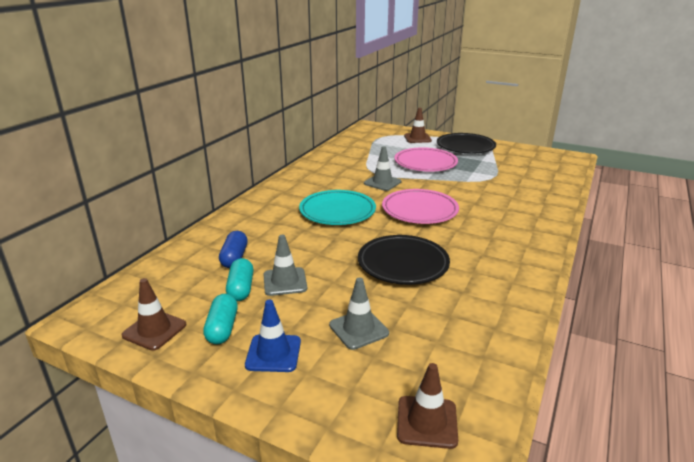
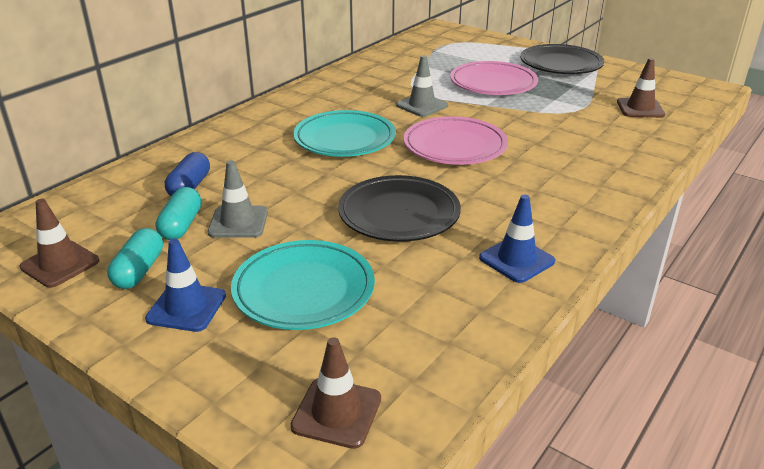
camera: 10 degrees right, 5 degrees up
(358, 329) = (304, 290): grey traffic cone -> turquoise plate
(417, 138) = (498, 48): brown traffic cone -> brown traffic cone (640, 108)
(502, 289) = (516, 260): none -> blue traffic cone

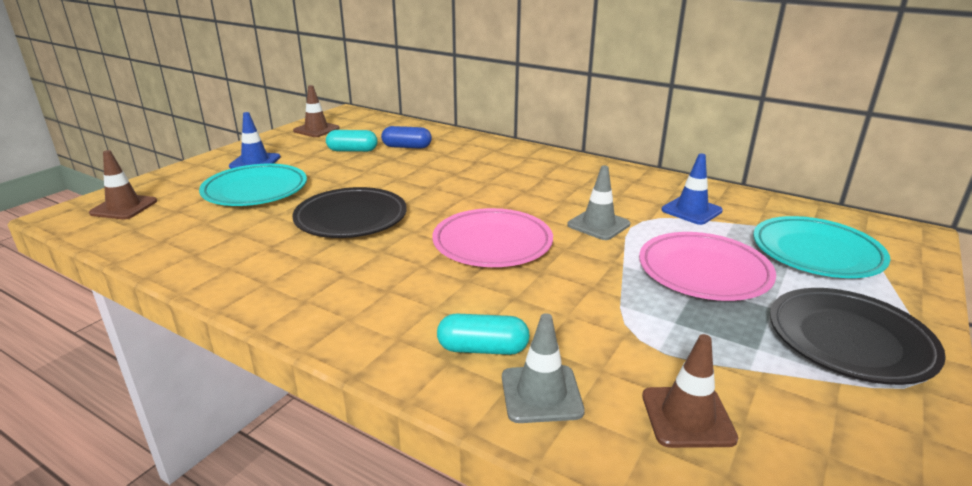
camera: 85 degrees right, 5 degrees down
(139, 271) = (301, 147): turquoise capsule -> turquoise capsule (483, 349)
(238, 222) = (352, 165): grey traffic cone -> grey traffic cone (541, 394)
(344, 139) = (498, 191): turquoise plate -> turquoise plate (816, 253)
(516, 260) = (256, 272): blue traffic cone -> blue traffic cone (691, 210)

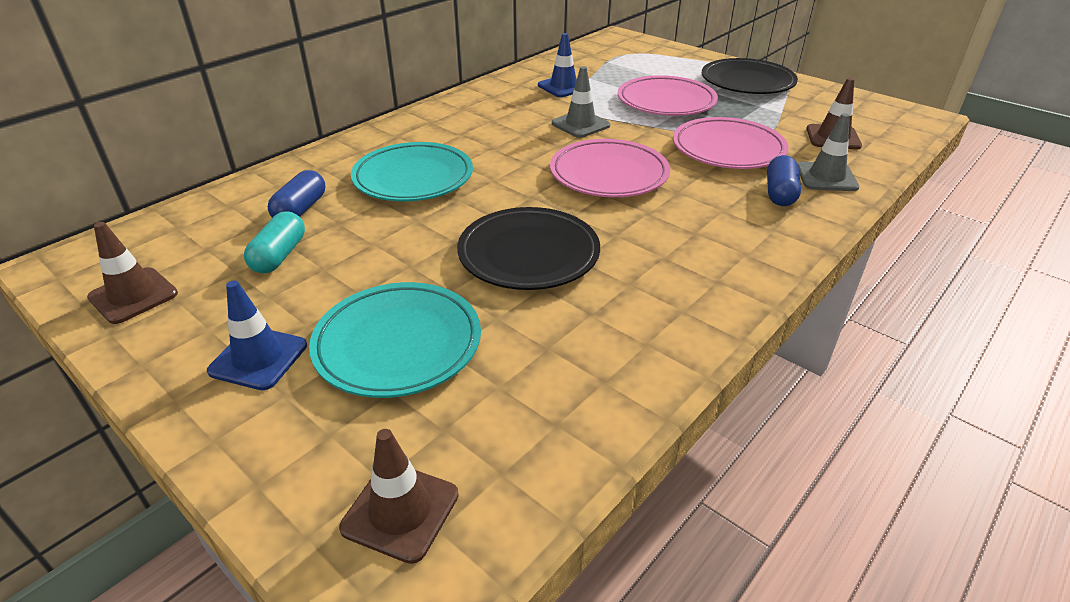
camera: 80 degrees left, 10 degrees up
(483, 349) = (779, 193): turquoise capsule -> blue capsule
(587, 315) = (728, 149): none -> pink plate
(816, 253) = (641, 65): turquoise plate -> turquoise plate (413, 178)

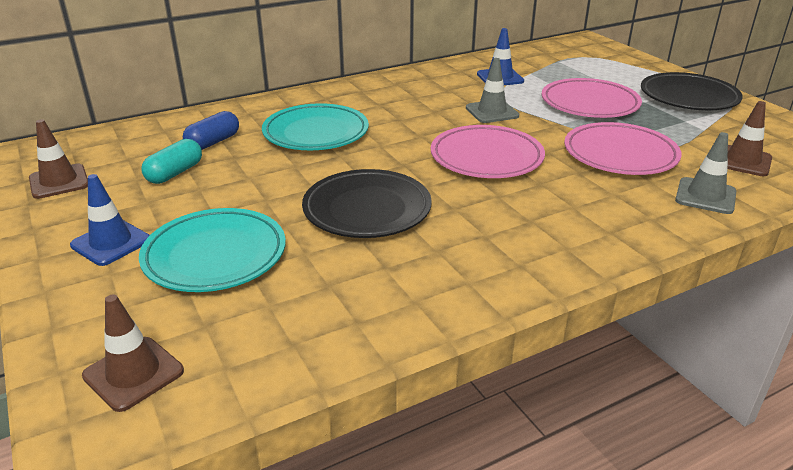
camera: 20 degrees right, 5 degrees down
(779, 193) = (643, 202): blue capsule -> none

